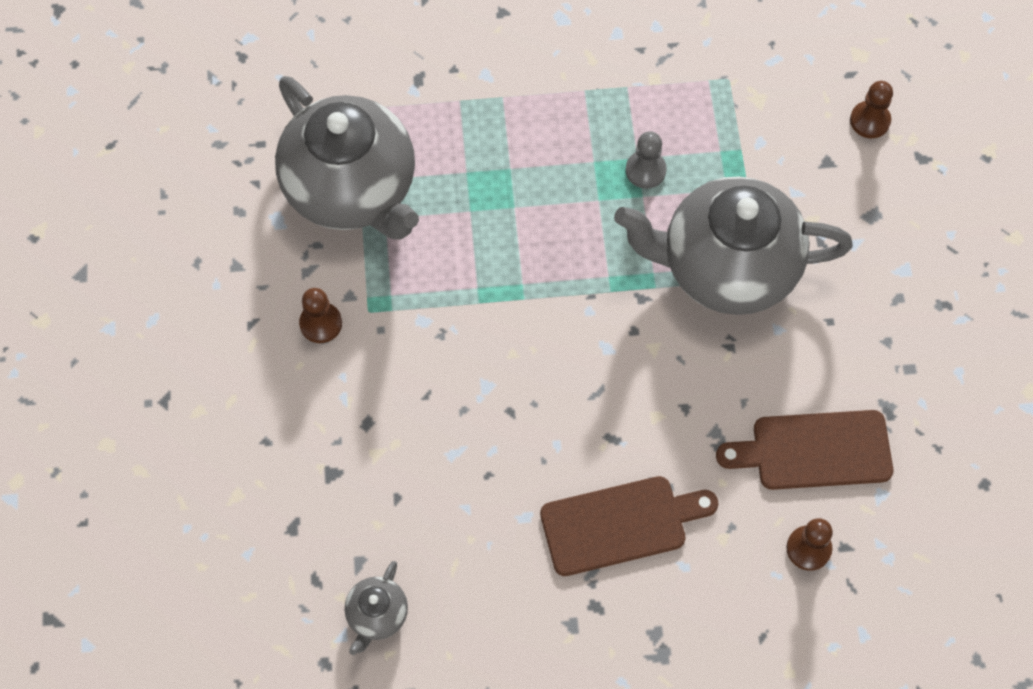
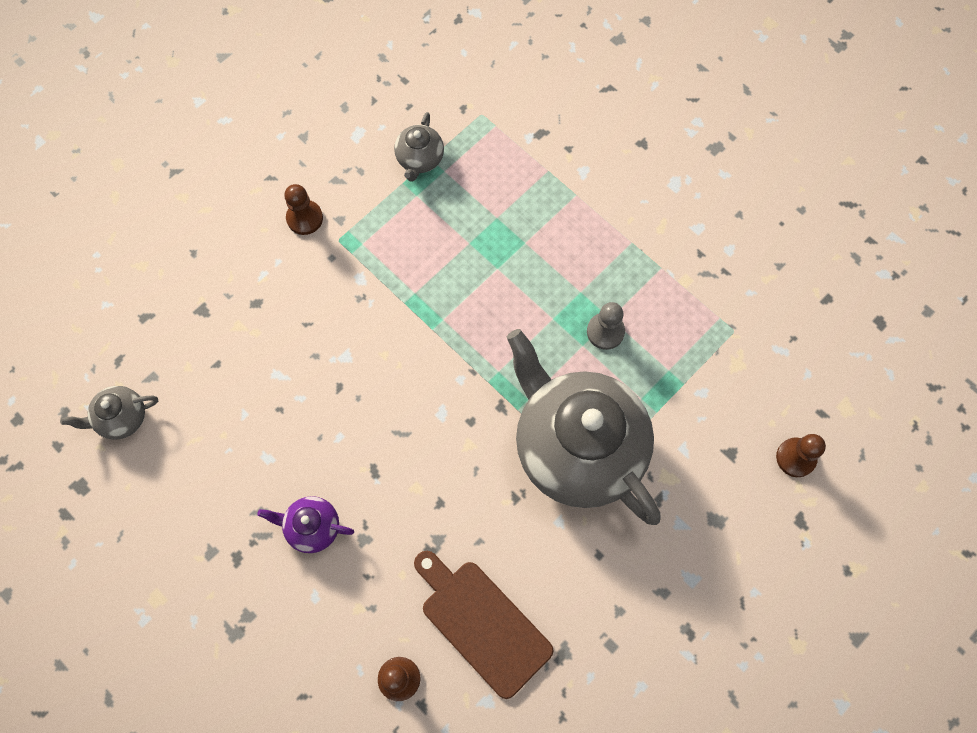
camera: 50 degrees right, 5 degrees up
(352, 190) = (420, 159): grey teapot -> grey teapot, size x0.41
(620, 524) = (312, 527): brown cutting board -> purple teapot

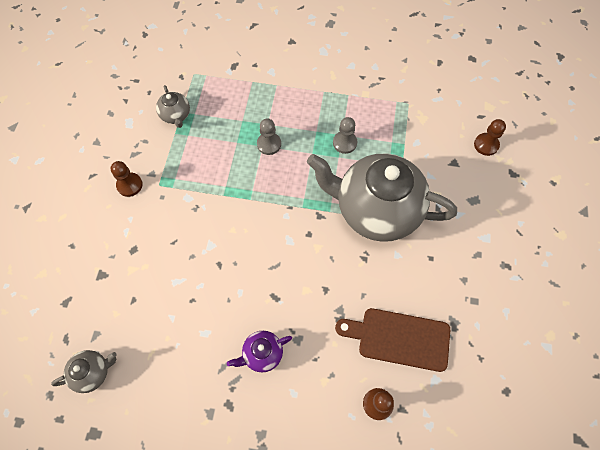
camera: 35 degrees left, 5 degrees down
(122, 418) = (93, 372): grey teapot -> grey teapot turned 150 degrees counterclockwise
(507, 271) = (269, 144): none -> grey pawn

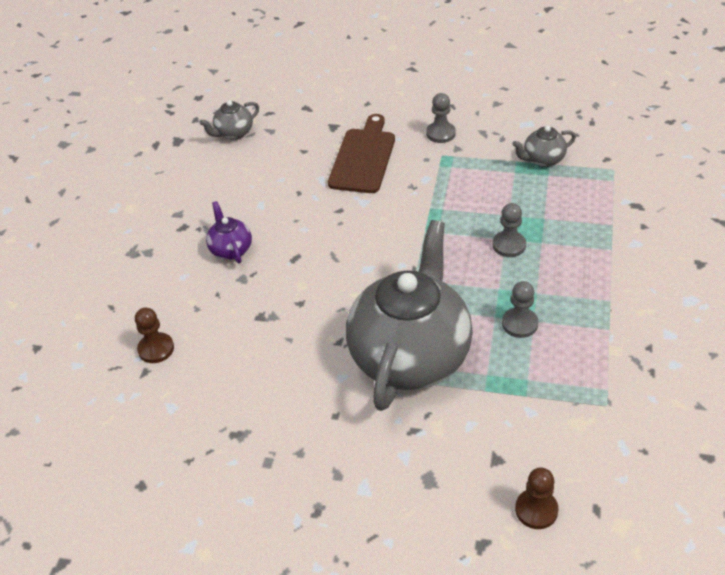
camera: 95 degrees right, 20 degrees down
(93, 372) = (234, 133): grey teapot -> grey teapot turned 75 degrees clockwise
(129, 185) = (440, 133): brown pawn -> grey pawn
(399, 338) = (228, 373): brown cutting board -> brown cutting board (363, 157)

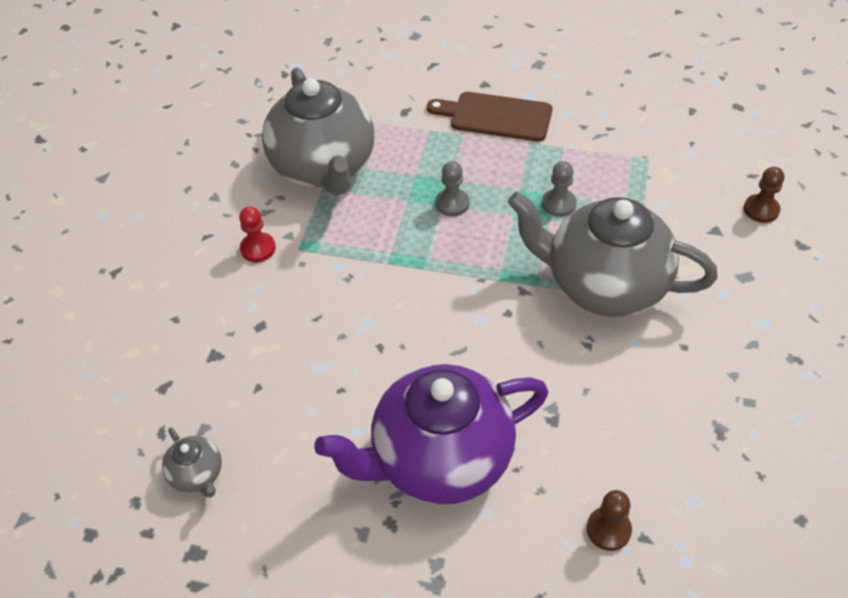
camera: 90 degrees left, 5 degrees up
(231, 249) = (439, 460): purple teapot -> purple teapot, size x2.42
(363, 157) = (286, 323): brown cutting board -> brown cutting board (495, 116)
(440, 133) = (258, 248): grey pawn -> red pawn
(542, 160) = (324, 168): grey teapot -> grey teapot, size x2.42

